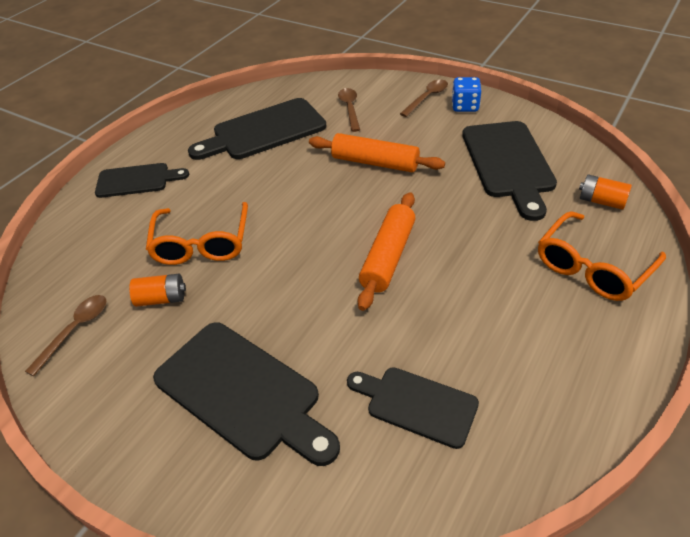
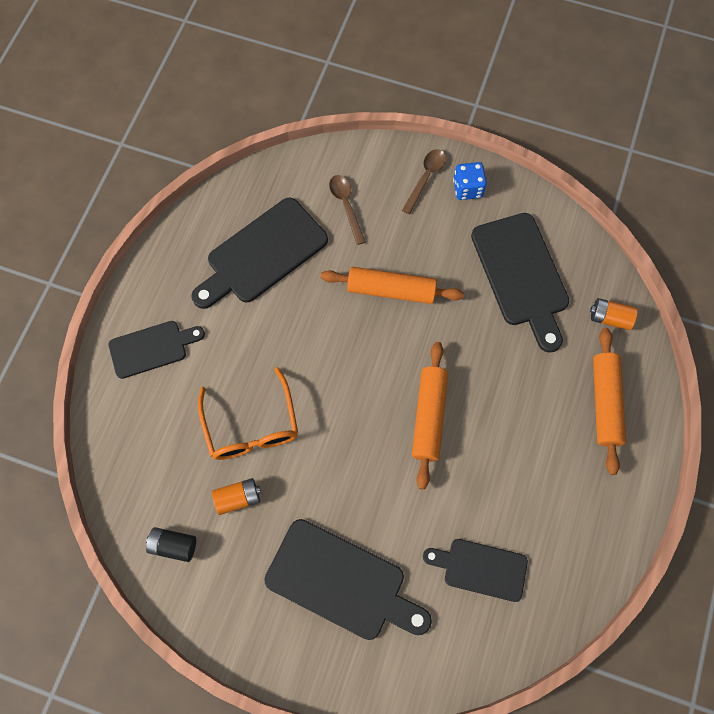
camera: 15 degrees left, 25 degrees up
(75, 330) = (173, 545): brown spoon -> black battery
(592, 267) = (605, 402): orange glasses -> orange rolling pin

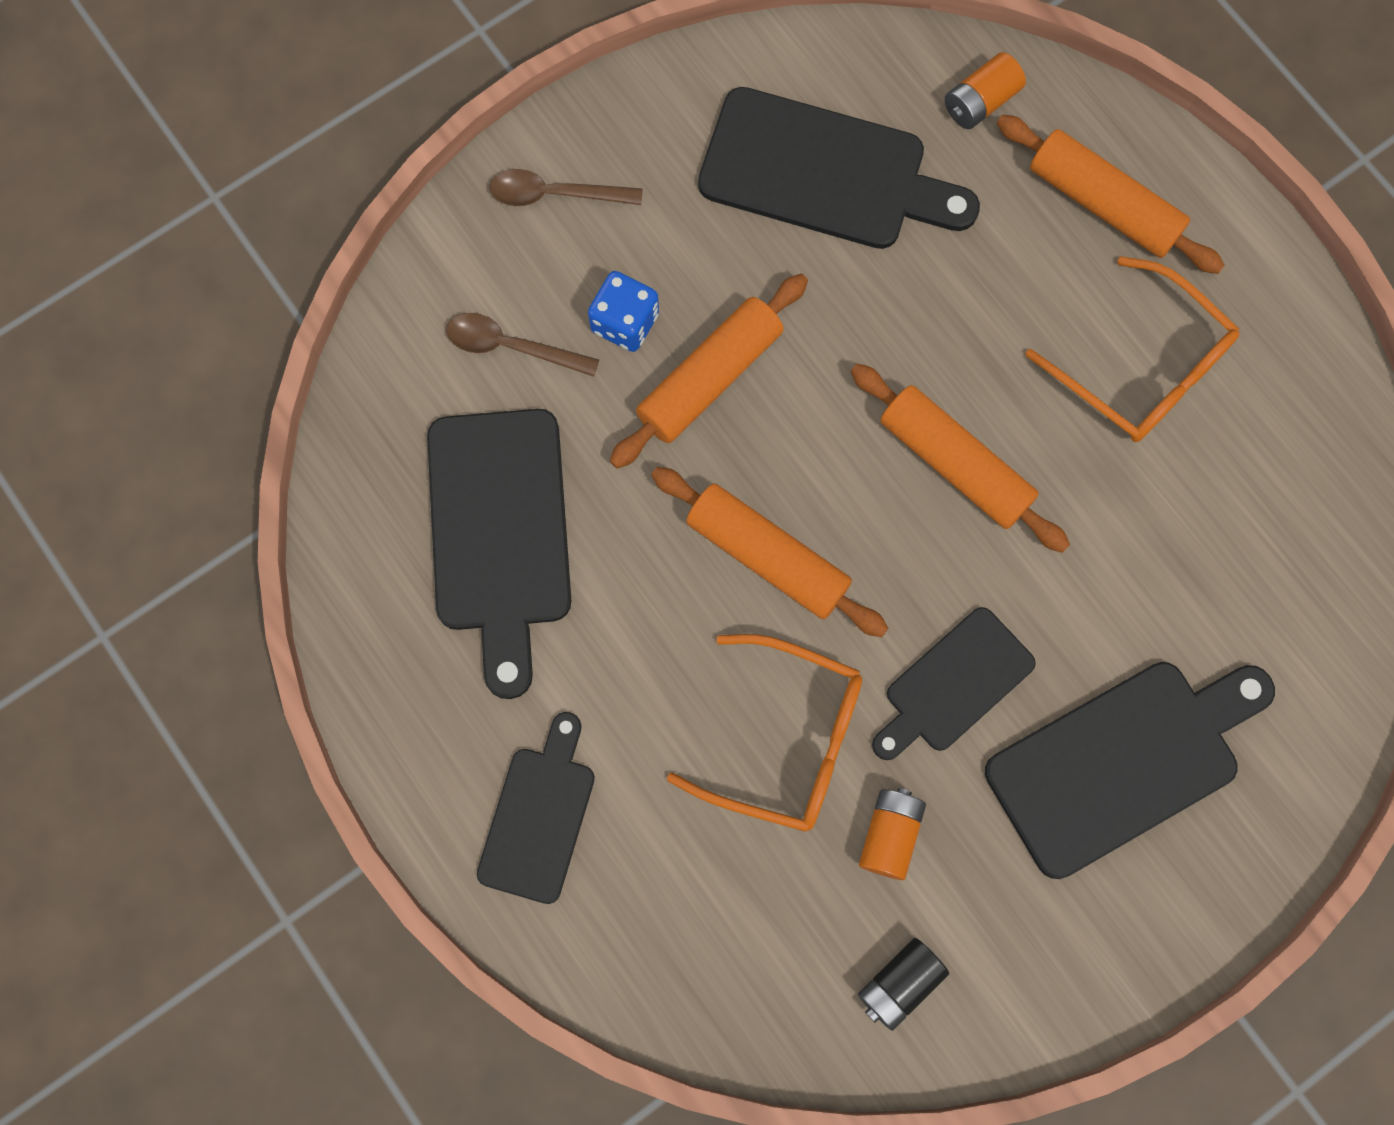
camera: 55 degrees left, 5 degrees up
(328, 365) = (767, 557): none -> orange rolling pin
(425, 178) = (555, 194): brown spoon -> brown spoon turned 60 degrees counterclockwise
(467, 188) = (621, 146): blue dice -> blue dice (625, 322)
(480, 568) = (1230, 549): black cutting board -> black cutting board (953, 684)
(539, 471) = (1142, 367): none -> orange glasses

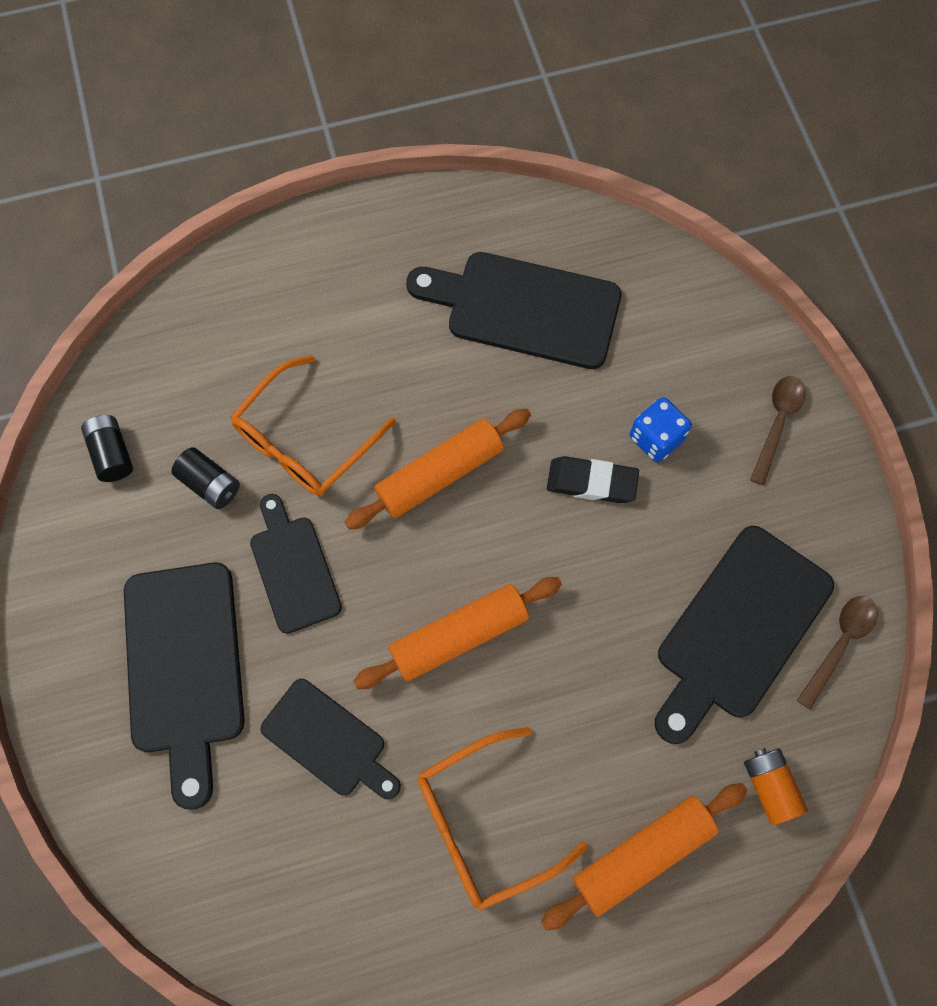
camera: 110 degrees right, 5 degrees down
(511, 346) = (662, 357): brown spoon -> brown spoon (839, 644)
(539, 816) = (323, 275): black cutting board -> black cutting board (328, 741)
(709, 378) = (591, 482): orange rolling pin -> black eraser
(889, 835) = (210, 484): orange battery -> black battery

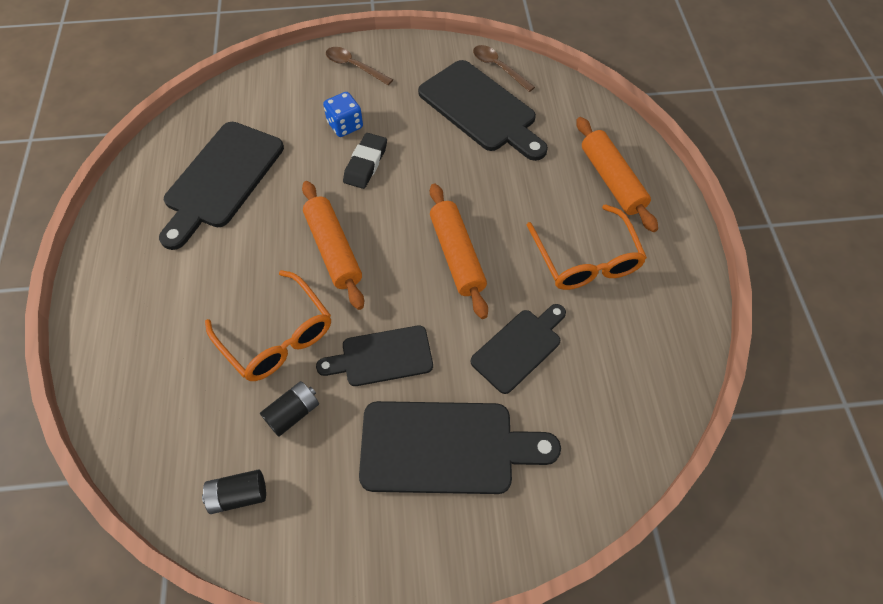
camera: 80 degrees left, 10 degrees down
(769, 786) = (577, 114): orange battery -> none

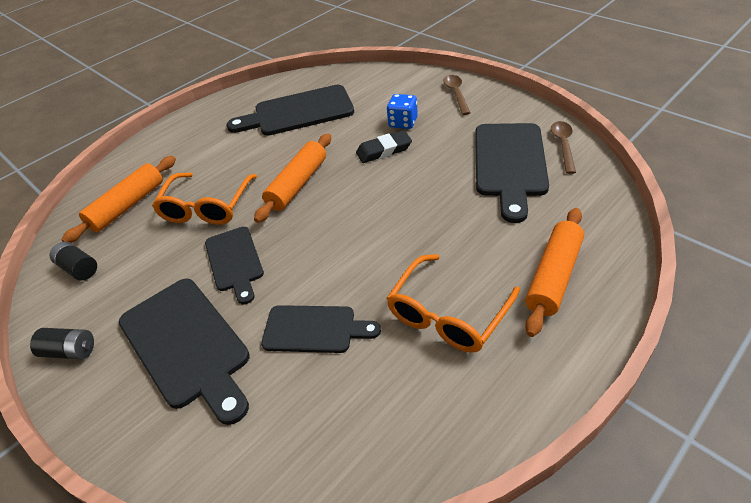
camera: 55 degrees right, 15 degrees down
(293, 413) = (155, 251): black battery -> black battery (70, 351)
(382, 357) = (235, 261): black cutting board -> black cutting board turned 150 degrees counterclockwise
(457, 255) = (360, 240): orange rolling pin -> orange rolling pin (127, 206)

